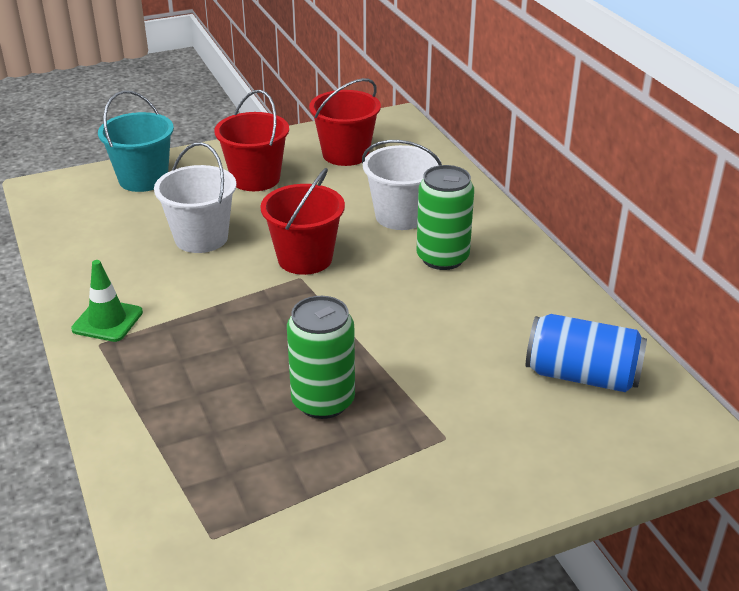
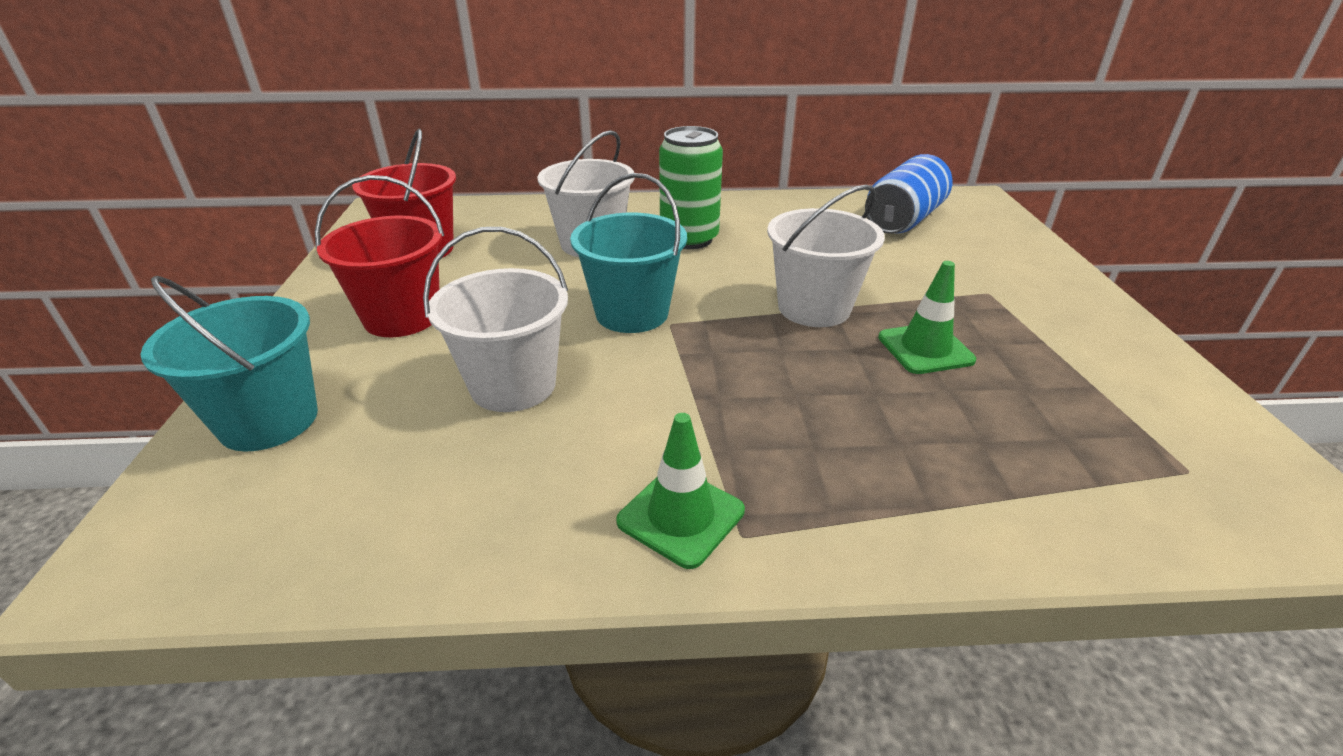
camera: 70 degrees left, 0 degrees up
(305, 258) = (632, 313): red bucket -> turquoise bucket
(323, 401) = (925, 349): green can -> green traffic cone
(358, 339) = (814, 308): none -> white bucket

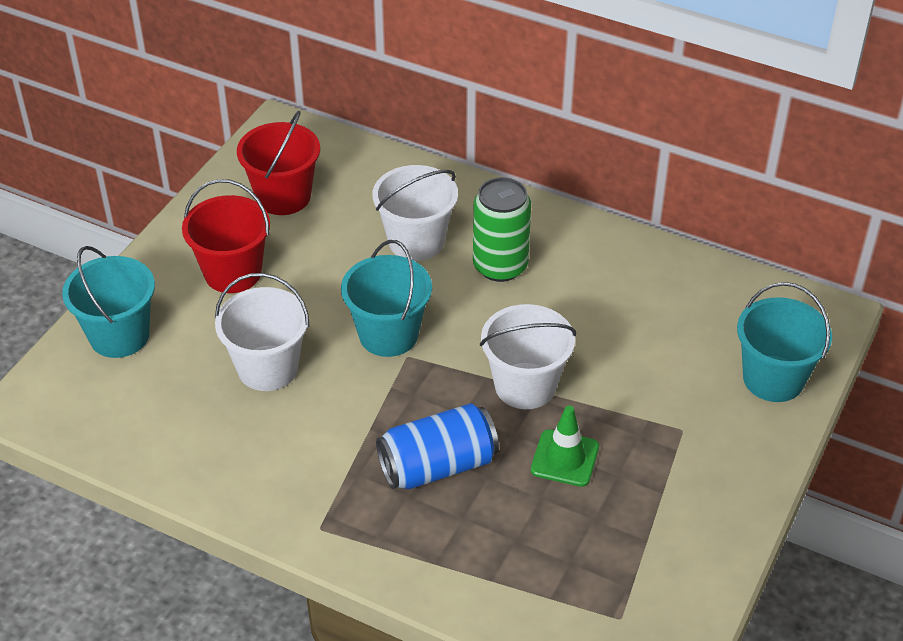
camera: 30 degrees right, 10 degrees up
(681, 516) = (297, 502): green traffic cone -> none
(903, 220) = (715, 316): blue can -> blue can (438, 466)
(1000, 241) = (773, 379): none -> turquoise bucket

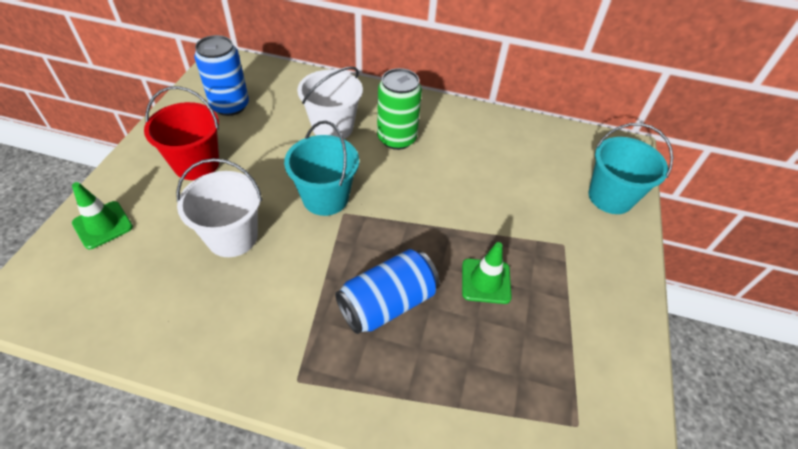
camera: 15 degrees left, 5 degrees up
(119, 335) = (103, 225): turquoise bucket -> green traffic cone
(283, 196) = (230, 106): red bucket -> blue can
(525, 386) = (438, 225): white bucket -> none

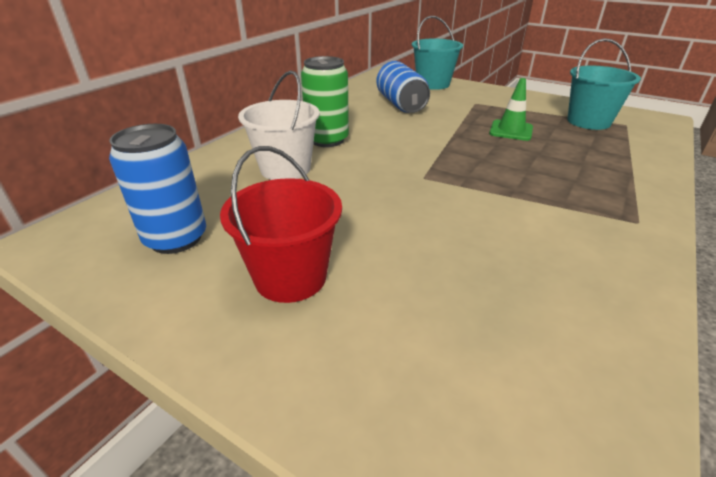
camera: 70 degrees left, 15 degrees down
(103, 225) = (396, 398): green traffic cone -> none
(232, 237) = (447, 250): white bucket -> none
(325, 198) = (398, 184): turquoise bucket -> turquoise bucket (588, 122)
(387, 303) = (538, 169): blue can -> blue can (401, 104)

